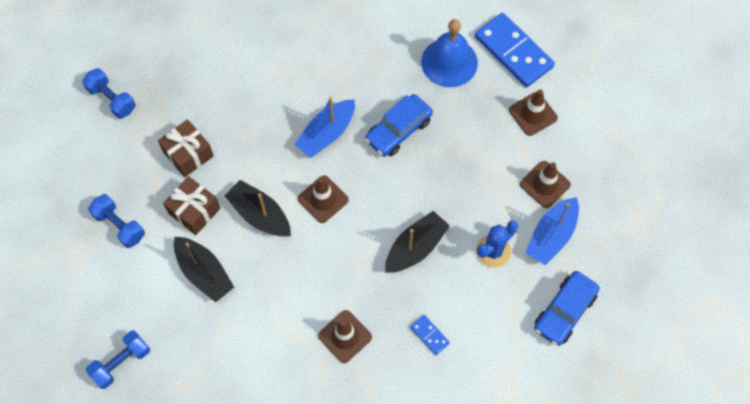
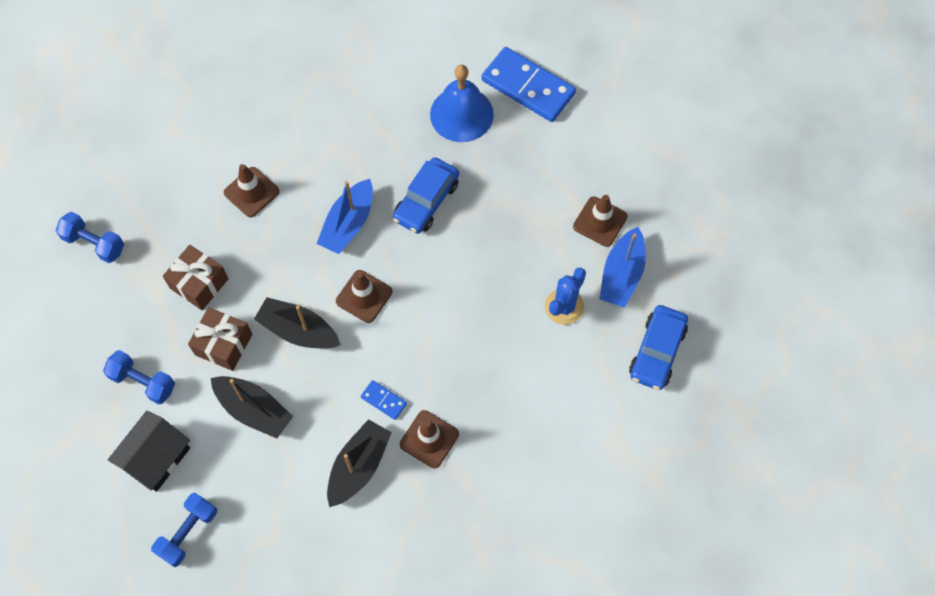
camera: 15 degrees left, 0 degrees up
(113, 293) = (157, 458): none -> black house
(415, 248) = (480, 324): black boat -> black boat (359, 466)
(429, 335) = (520, 414): blue domino -> blue domino (383, 400)
(533, 114) = (567, 149): brown traffic cone -> brown traffic cone (251, 192)

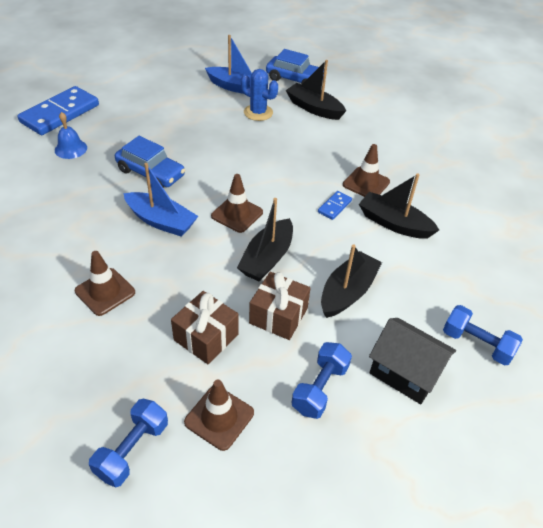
camera: 90 degrees left, 20 degrees down
(461, 114) = (71, 149): blue bell -> blue bell, size x0.57
(585, 378) = (314, 108): none -> black boat
(600, 221) = (192, 92): brown traffic cone -> brown traffic cone (219, 417)

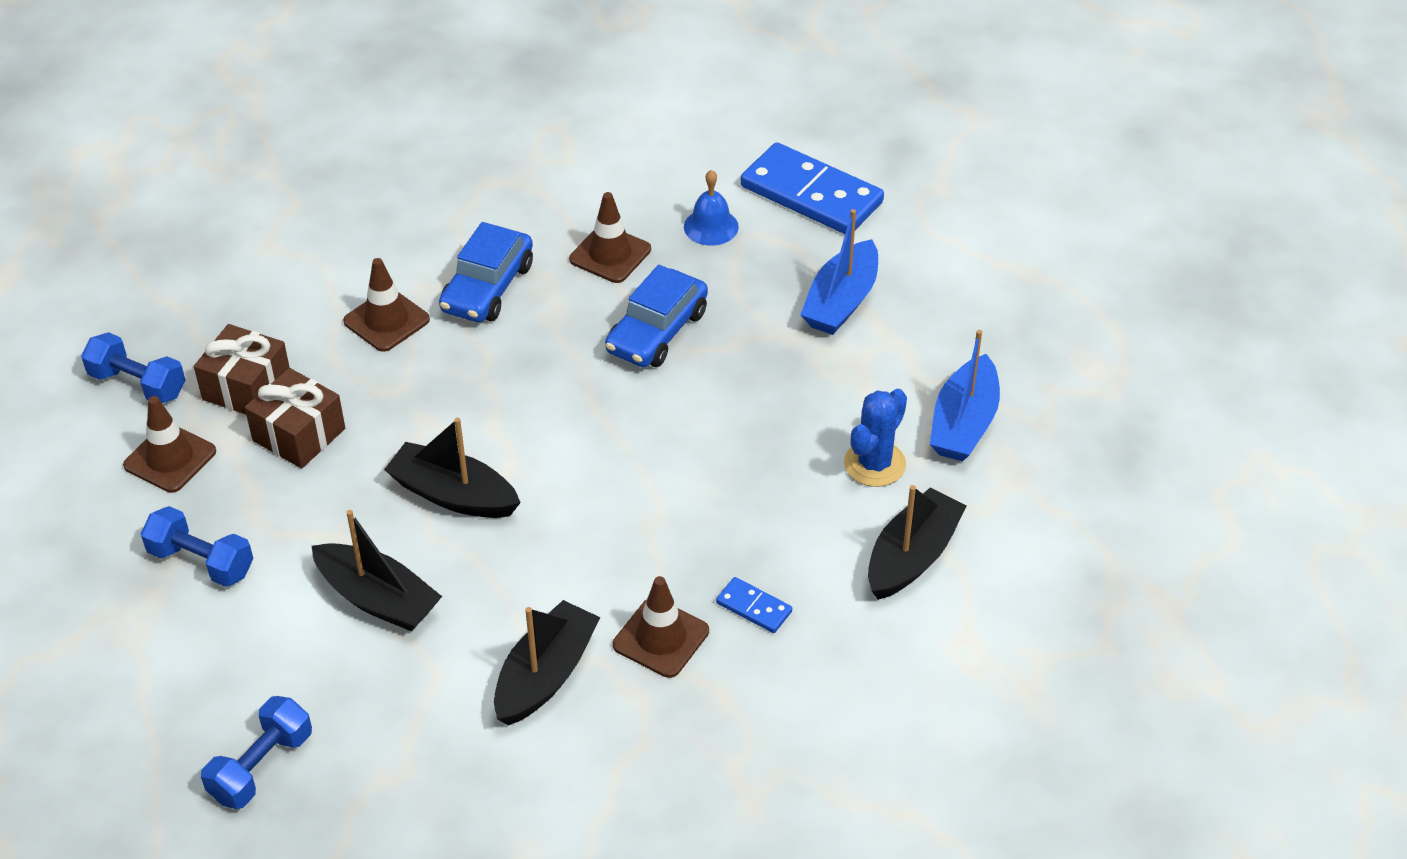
camera: 90 degrees right, 0 degrees up
(161, 221) = (535, 360): blue boat -> blue boat (841, 301)
(237, 214) = (558, 451): brown traffic cone -> brown traffic cone (610, 254)
(278, 315) = (333, 513): brown gift -> brown gift (247, 388)
(295, 79) = (1025, 522): blue car -> blue car (488, 288)
(334, 206) = (587, 586): blue domino -> blue domino (754, 607)
(405, 372) = (217, 664): black house -> none

